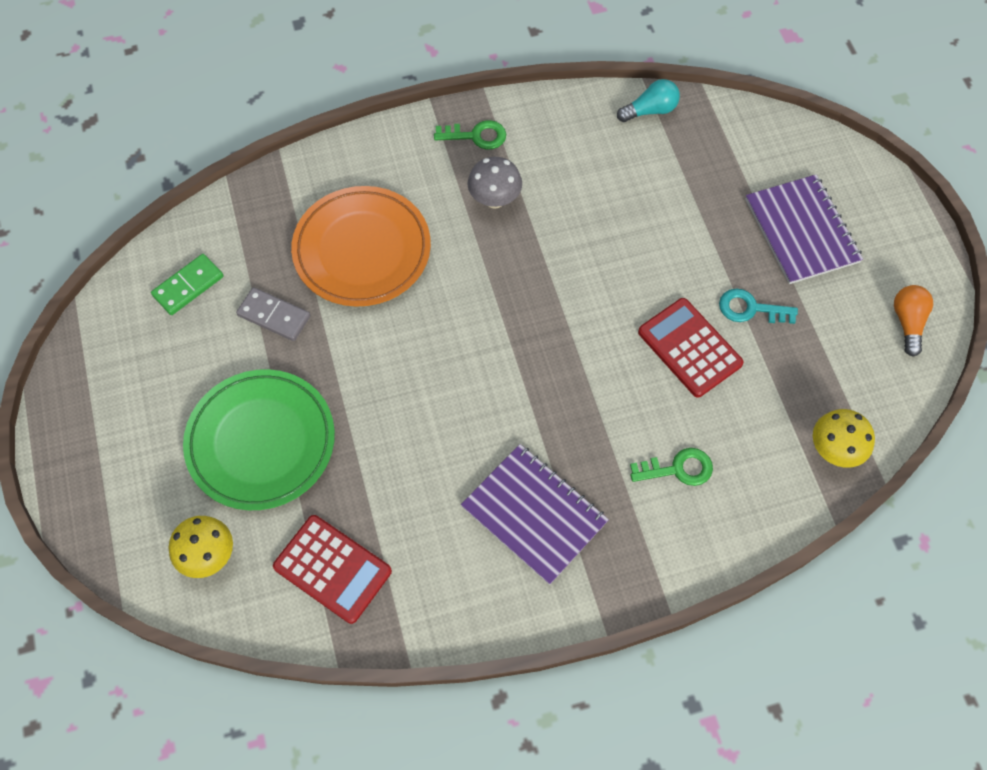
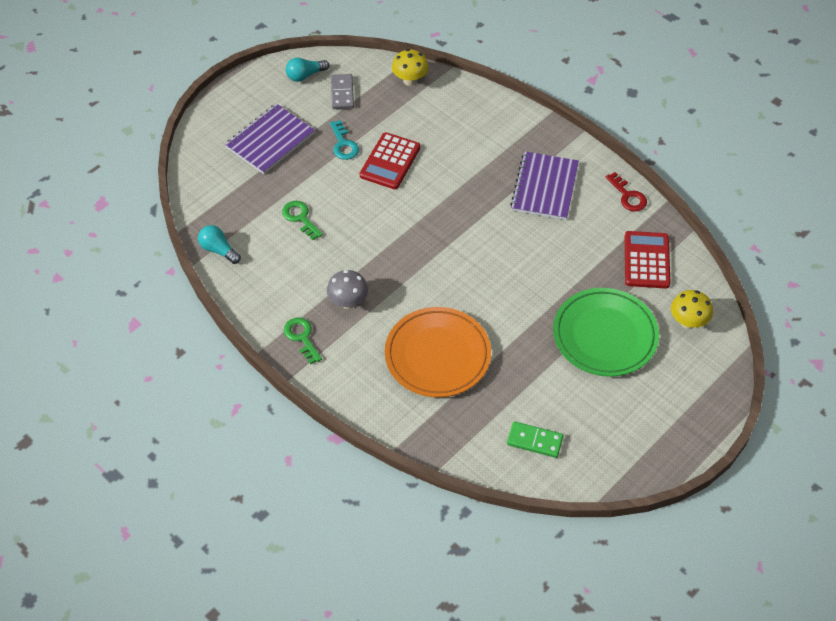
camera: 120 degrees left, 10 degrees down
(274, 316) = (519, 378): grey domino -> grey domino (342, 93)
(452, 618) = (628, 196): none -> red key
(678, 469) = (470, 138): green key -> green key (300, 218)
(907, 322) = (305, 75): orange light bulb -> turquoise light bulb

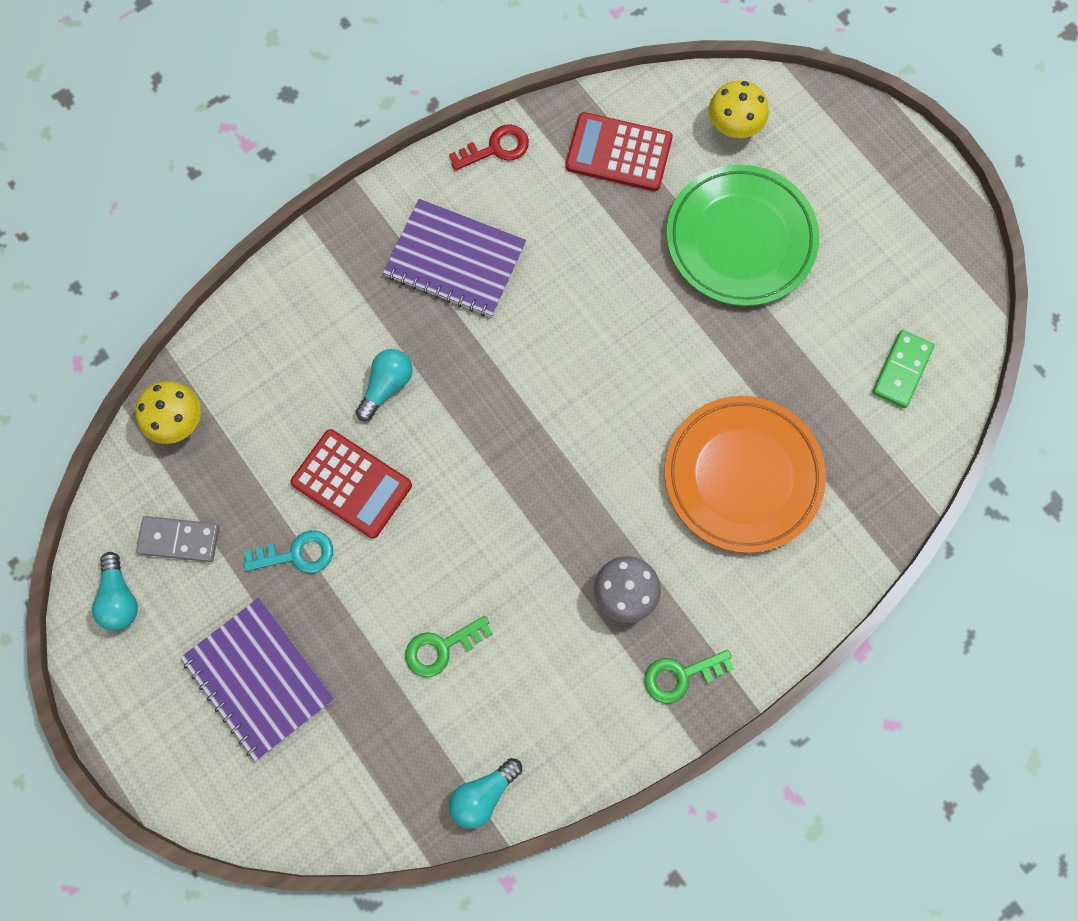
camera: 80 degrees left, 20 degrees up
(454, 167) = (387, 386): none -> turquoise light bulb

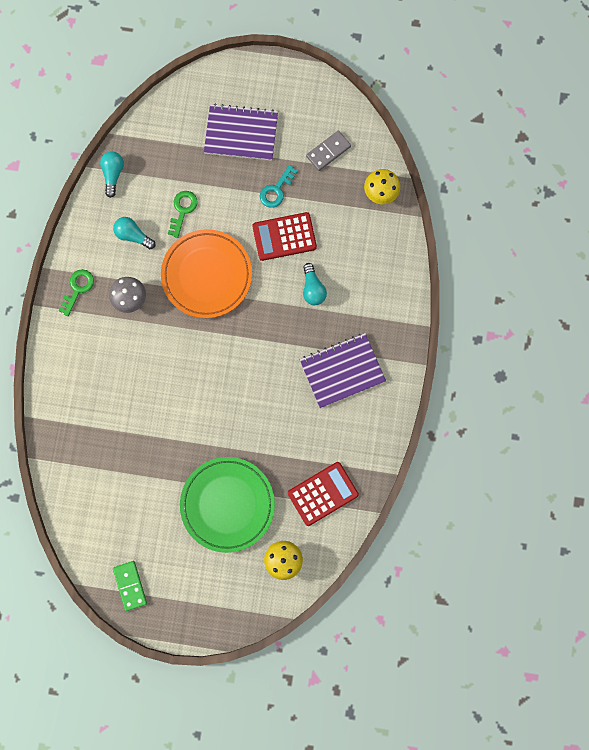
camera: 135 degrees right, 5 degrees up
(120, 598) = (326, 110): turquoise light bulb -> turquoise light bulb (133, 235)
(496, 148) = (379, 441): red key -> none
(742, 476) = (127, 394): orange plate -> orange plate (207, 275)
(902, 370) = (100, 510): green domino -> green domino (130, 585)

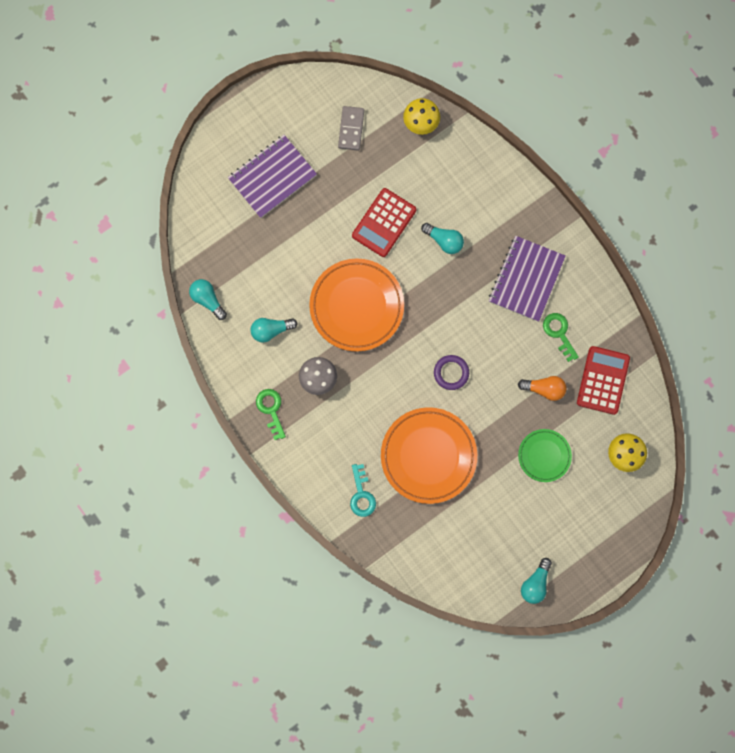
camera: 45 degrees left, 0 degrees up
(130, 585) = (535, 583): green domino -> turquoise light bulb
(149, 425) = (428, 456): none -> orange plate
(183, 210) = (288, 275): green key -> green key (559, 333)
(223, 383) = (451, 373): none -> purple ring
(227, 504) = (544, 456): green plate -> green plate, size x0.55
(276, 190) = (342, 194): turquoise key -> turquoise key (361, 495)
(276, 458) = (544, 389): none -> orange light bulb

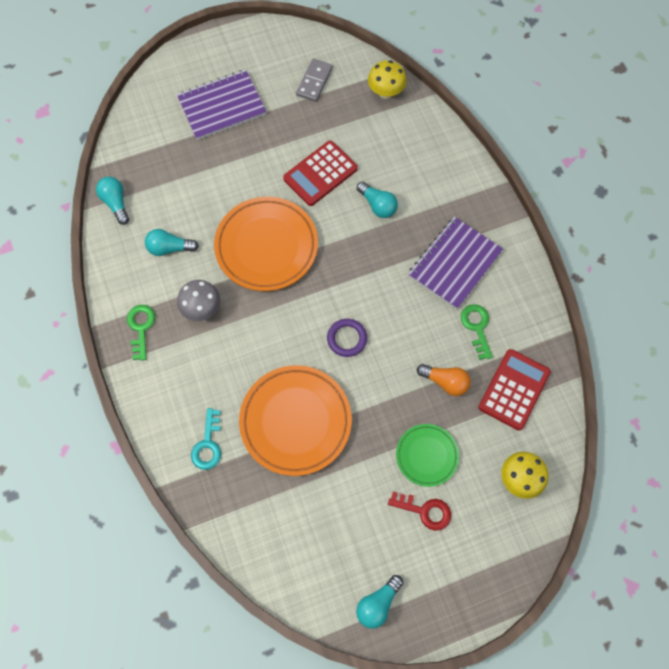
camera: 15 degrees right, 10 degrees down
(554, 501) = (425, 511): none -> red key

